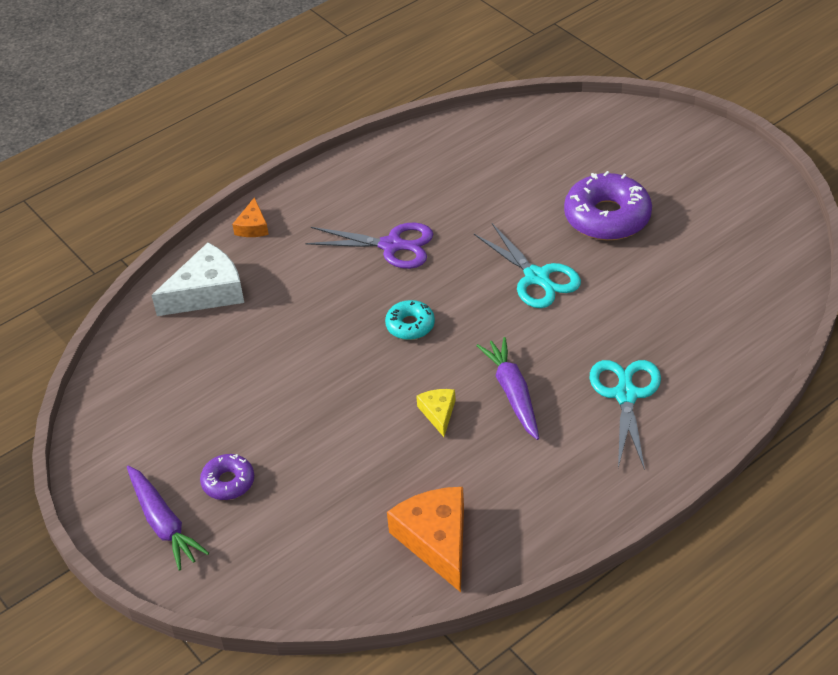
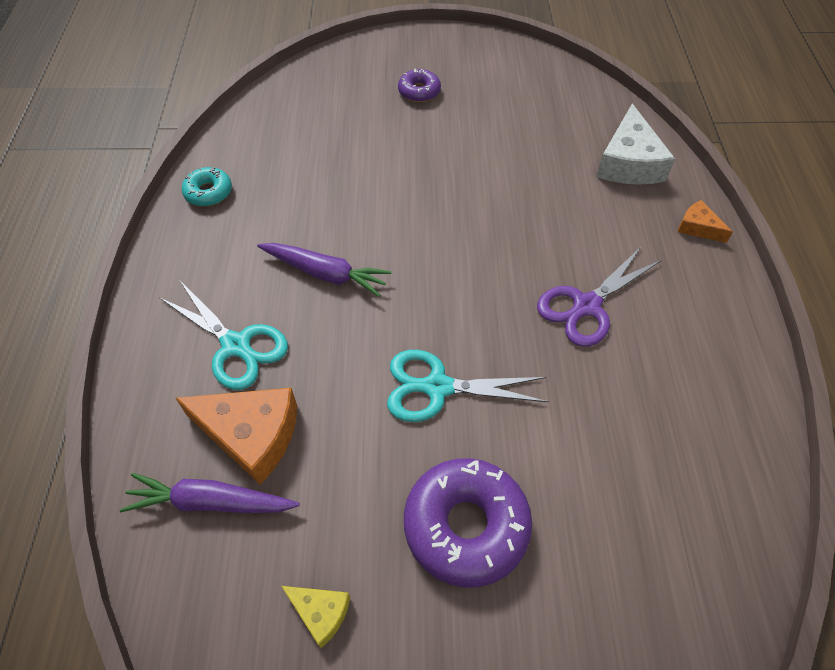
camera: 125 degrees right, 10 degrees up
(163, 523) = (418, 54): purple carrot -> purple carrot (211, 502)
(410, 325) = (468, 257): turquoise donut -> turquoise donut (208, 192)
(436, 540) = (256, 154): orange cheese -> orange cheese (251, 435)
(438, 413) = (357, 218): yellow cheese -> yellow cheese (320, 612)

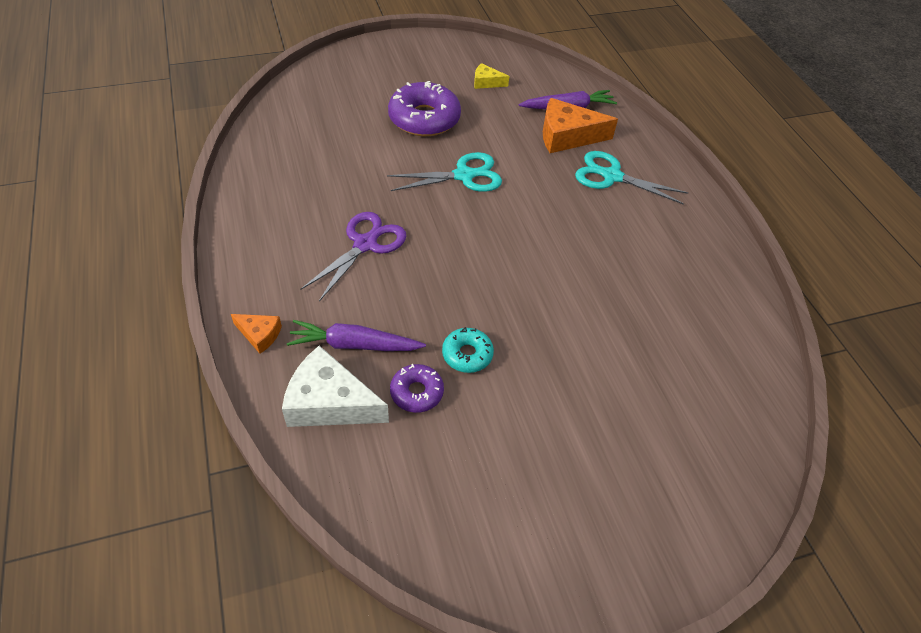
camera: 160 degrees right, 5 degrees down
(208, 192) = (728, 281): turquoise donut -> turquoise donut (467, 354)
(325, 274) = (582, 232): purple carrot -> purple carrot (354, 345)
(419, 91) = (605, 461): purple donut -> purple donut (416, 392)
(628, 162) = (329, 402): white cheese -> white cheese turned 60 degrees counterclockwise

